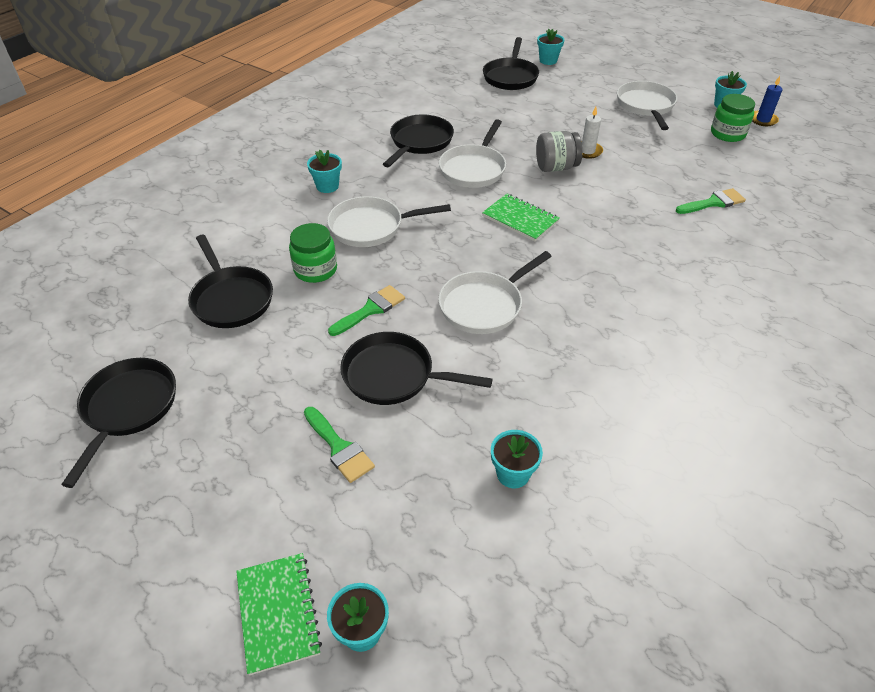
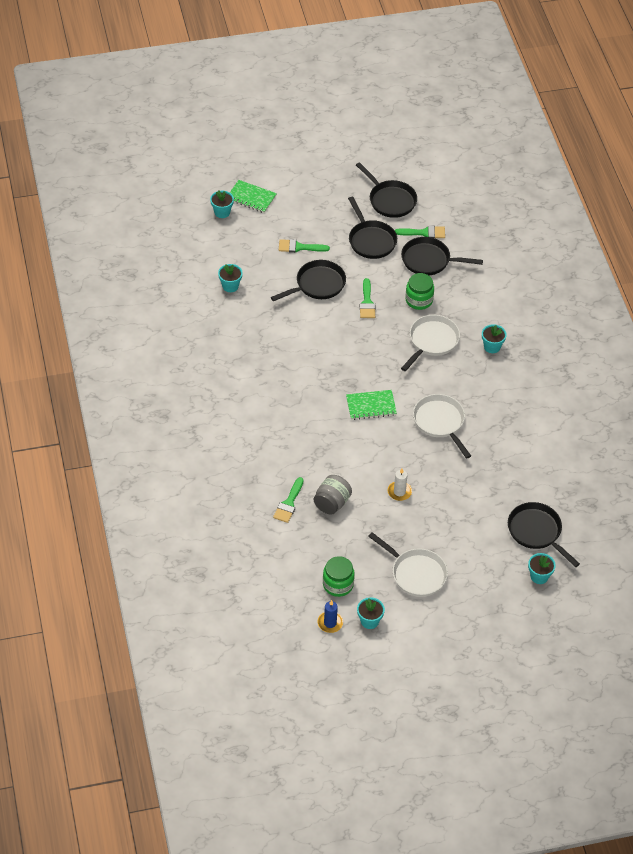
camera: 130 degrees right, 5 degrees up
(176, 332) = (424, 233): none -> green brush
(419, 142) = (497, 418): black pan -> black pan (371, 240)
(484, 305) = (324, 343): white pan -> none
(556, 167) = (400, 462): grey jar -> grey jar (332, 503)

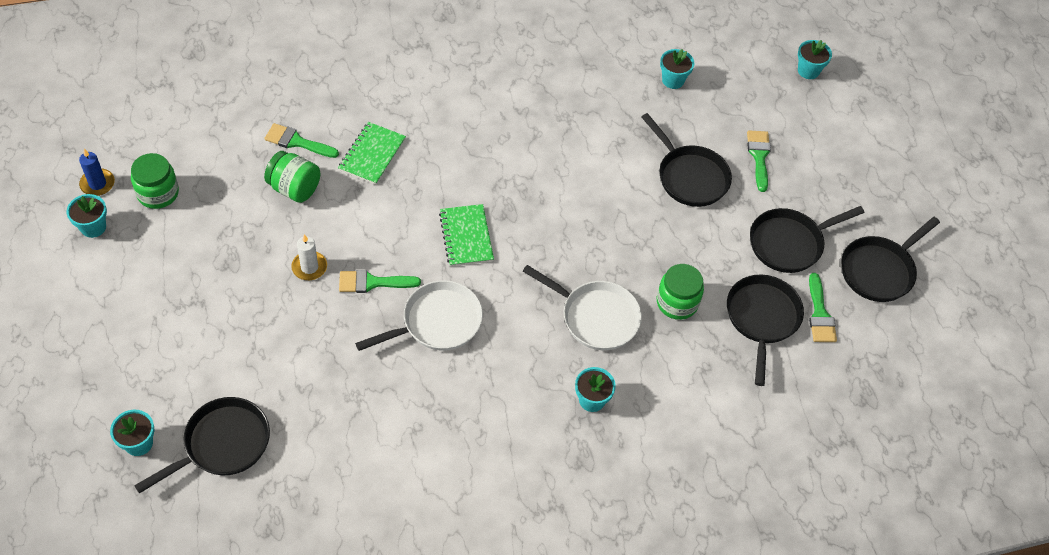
camera: 85 degrees right, 5 degrees up
(251, 197) = (844, 102): green notebook -> green notebook (372, 155)
(332, 503) = (294, 188): grey jar -> green jar
(367, 302) = (664, 236): green brush -> green brush (372, 282)
(416, 573) = (164, 283): white pan -> none

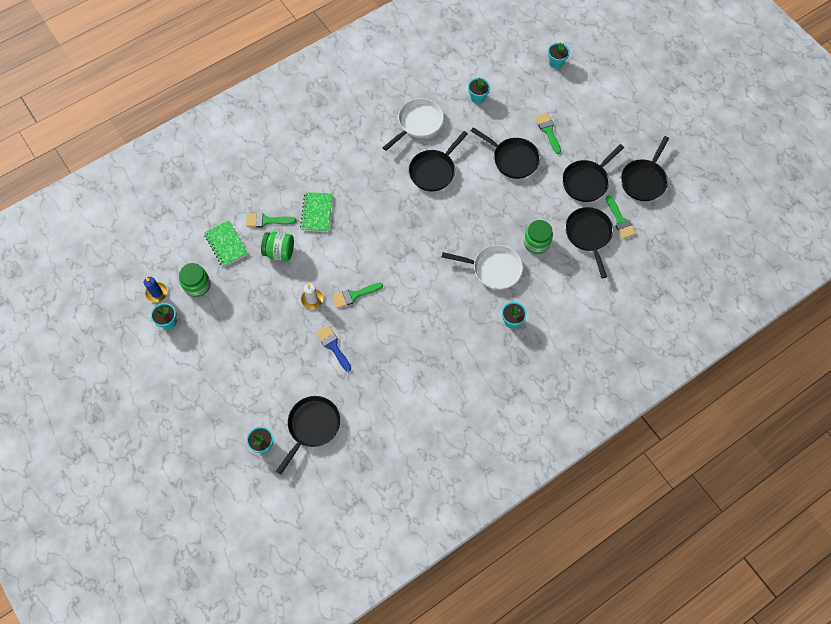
camera: 15 degrees left, 10 degrees up
(308, 342) = (333, 346): none -> blue brush
(437, 322) = (403, 306): white pan -> white pan (418, 123)
(466, 236) = (397, 246): green notebook -> green notebook (226, 244)
(566, 155) = (434, 171): none -> black pan

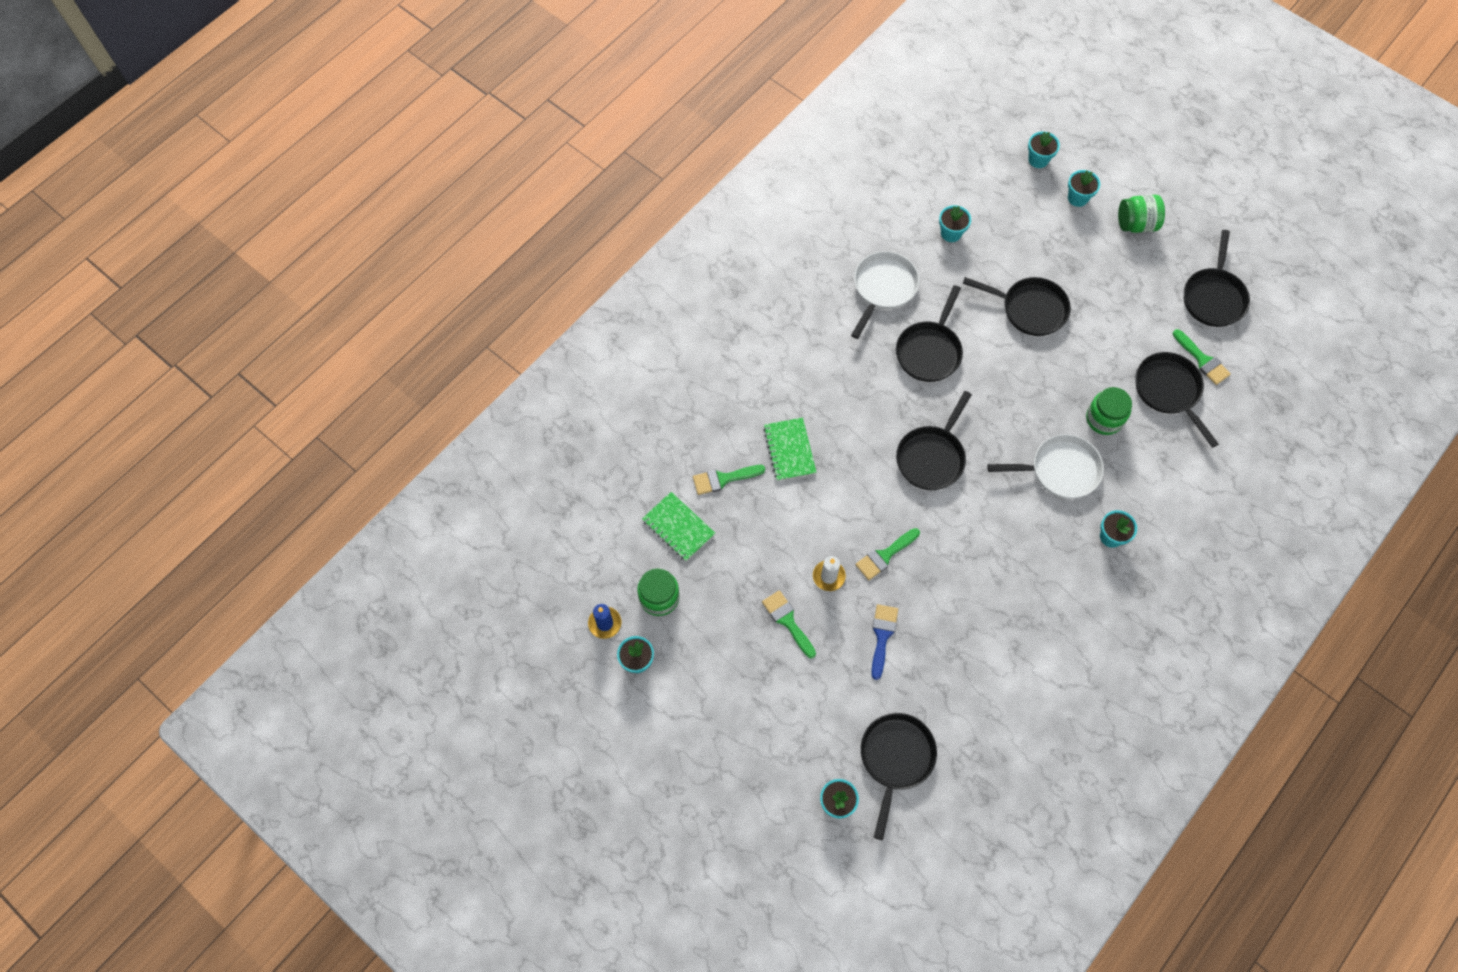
camera: 15 degrees left, 0 degrees up
(279, 252) = (758, 520): green jar -> green jar (1136, 224)
(333, 346) = (882, 636): blue brush -> blue brush turned 60 degrees clockwise
(548, 131) = (1062, 258): green brush -> green brush (787, 621)
(573, 94) = (1077, 198): none -> turquoise flower pot
(586, 181) = (1139, 317): black pan -> black pan (931, 457)

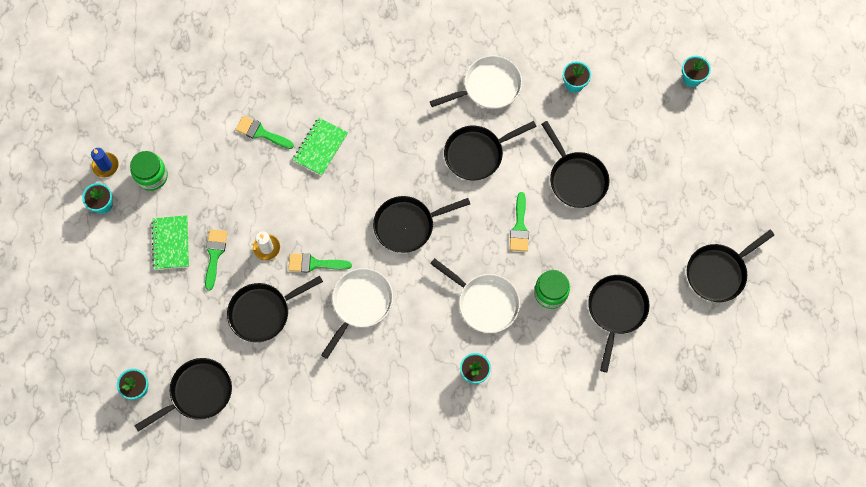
camera: 40 degrees right, 5 degrees up
(678, 527) = (204, 141): green notebook -> green notebook (171, 243)
(882, 636) = (263, 312): blue brush -> black pan
(959, 557) = (360, 304): none -> white pan
(1077, 198) = (692, 127): turquoise flower pot -> none
(1136, 224) = (716, 178): green jar -> none
(1202, 360) = (663, 309): green brush -> green brush (519, 227)

